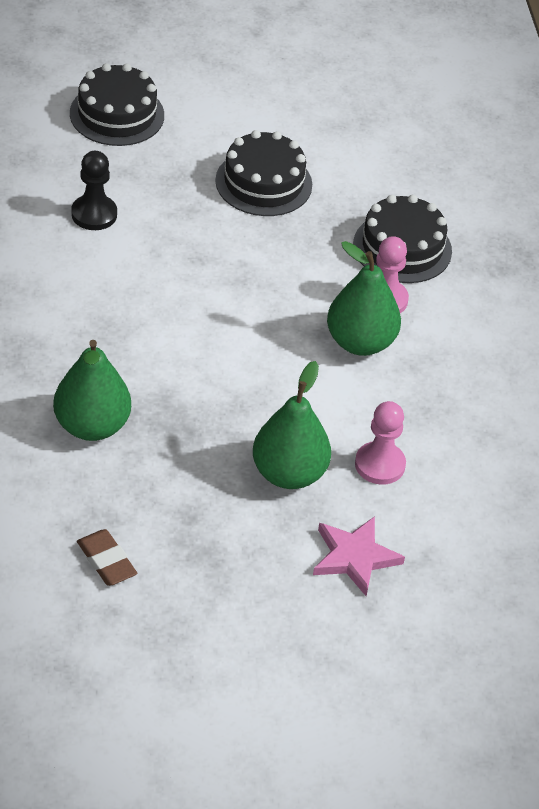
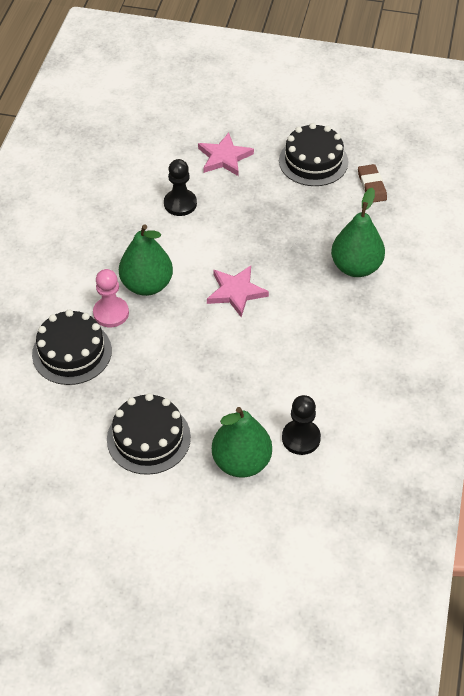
camera: 155 degrees left, 5 degrees up
(117, 114) = (245, 545): black cake -> black cake (313, 161)
(241, 357) = (236, 292): none -> pink star
(289, 474) = (240, 210): green pear -> green pear (241, 462)
(380, 465) = (180, 204): pink pawn -> black pawn

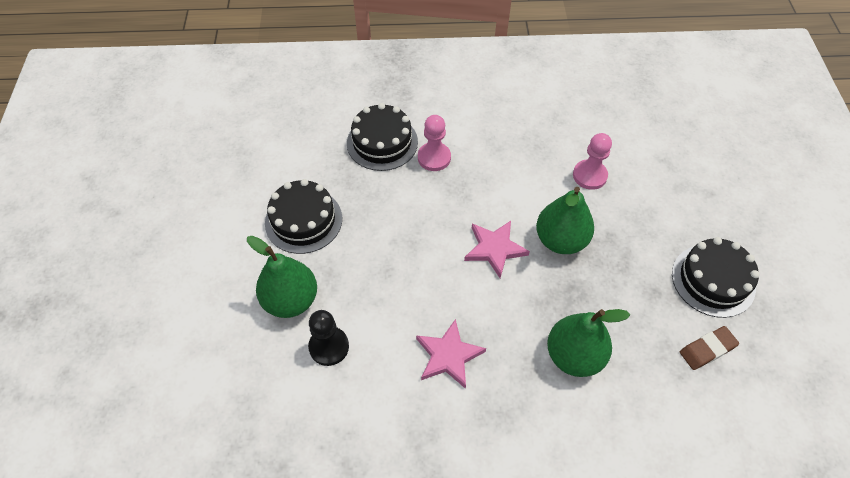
camera: 75 degrees right, 5 degrees up
(147, 285) = (476, 175): green pear -> green pear (560, 240)
(180, 204) = (589, 175): black pawn -> pink pawn
(224, 157) = (672, 197): pink star -> pink star (448, 356)

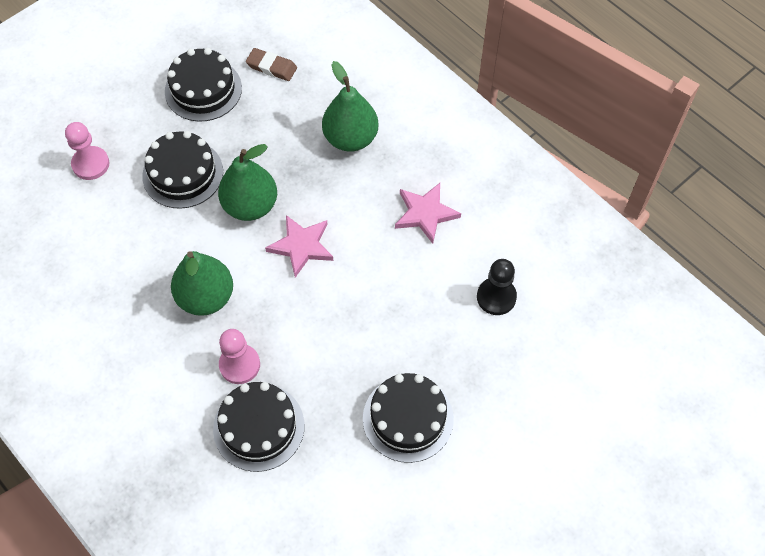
camera: 130 degrees left, 5 degrees up
(291, 300) = (487, 358): green pear -> green pear (206, 297)
(589, 175) = (157, 225): pink pawn -> pink pawn (90, 164)
(627, 216) = (183, 173): none -> black cake

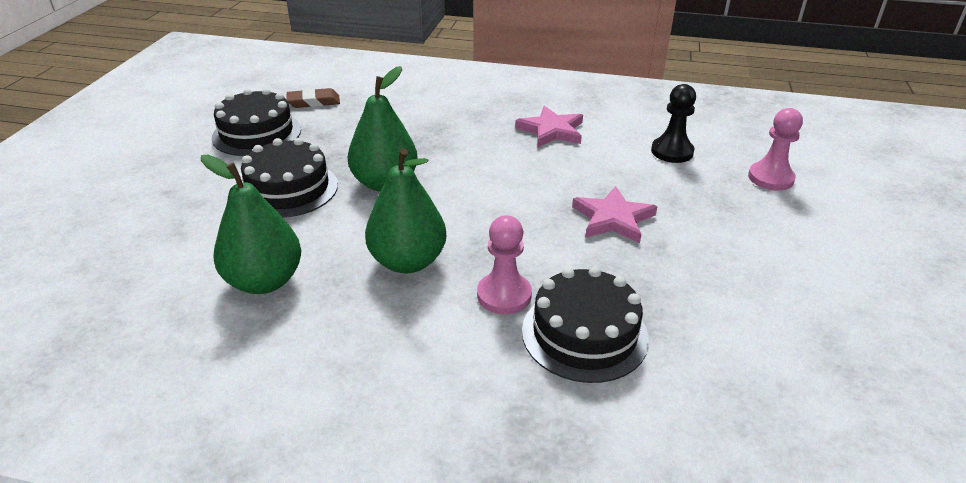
camera: 35 degrees left, 25 degrees down
(90, 164) = (168, 220): pink pawn -> pink pawn (770, 178)
(301, 246) = (467, 188): pink star -> pink star (613, 219)
(350, 138) = (434, 115): green pear -> green pear (264, 281)
(408, 418) = (713, 254): black cake -> none

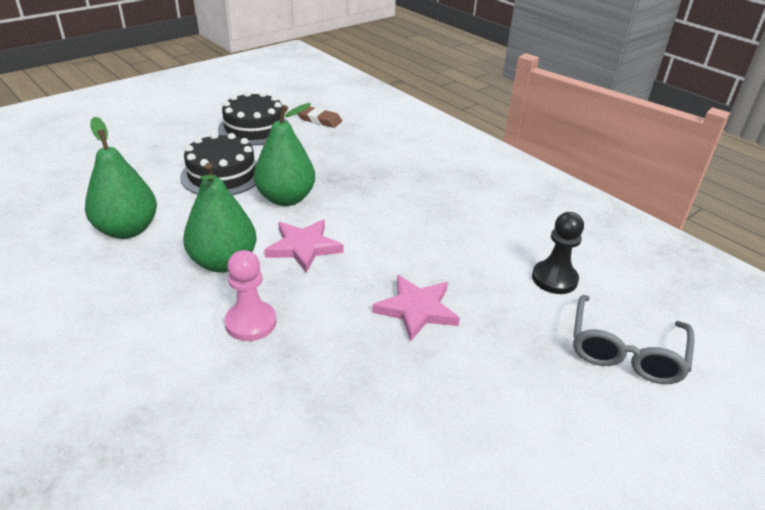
camera: 35 degrees right, 0 degrees up
(551, 130) = (467, 213): pink star -> pink star (303, 247)
(584, 334) = (264, 387): black cake -> none
(770, 178) = (625, 351): pink pawn -> grey glasses

